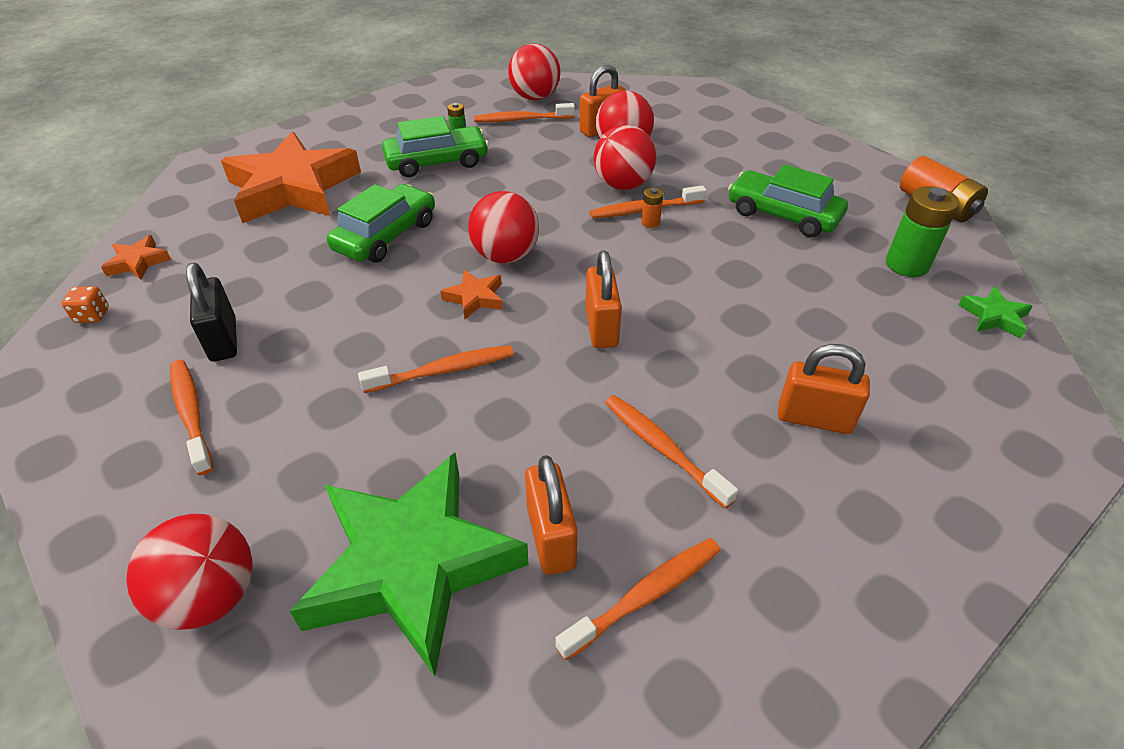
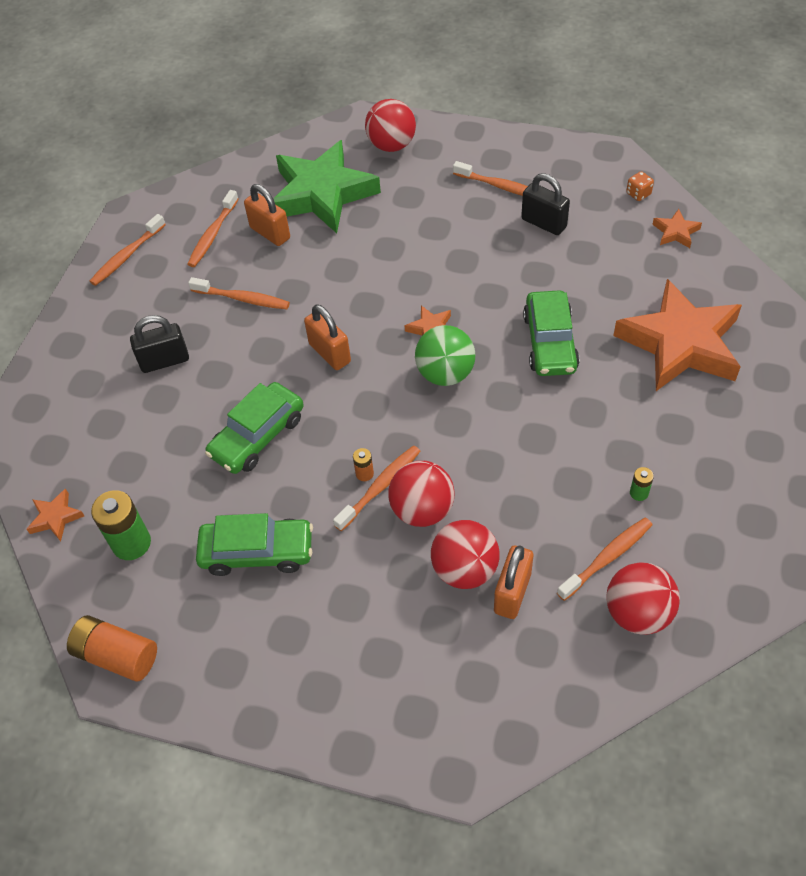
camera: 150 degrees right, 10 degrees up
(437, 162) = (611, 442): green car -> green car (257, 436)
(443, 371) = (398, 275): orange toothbrush -> orange toothbrush (127, 256)
(505, 256) = (445, 374): red ball -> green ball
(814, 418) = (165, 361): orange padlock -> black padlock
(993, 316) = (56, 517): green star -> orange star

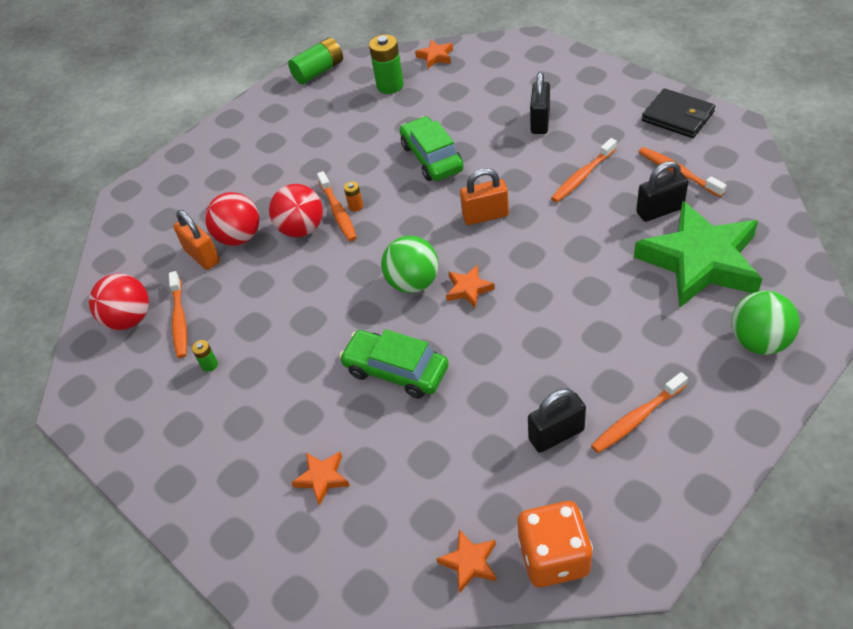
camera: 120 degrees right, 5 degrees down
(117, 655) = (319, 71): orange battery -> green battery
(127, 256) = (677, 116): orange toothbrush -> black wallet
(257, 552) = (337, 139): green car -> none
(270, 233) = (659, 210): orange padlock -> black padlock
(391, 145) = (758, 341): red ball -> green ball
(638, 194) = (554, 557): orange dice -> orange dice, size x2.28
(680, 343) = (322, 478): orange star -> orange star, size x0.40

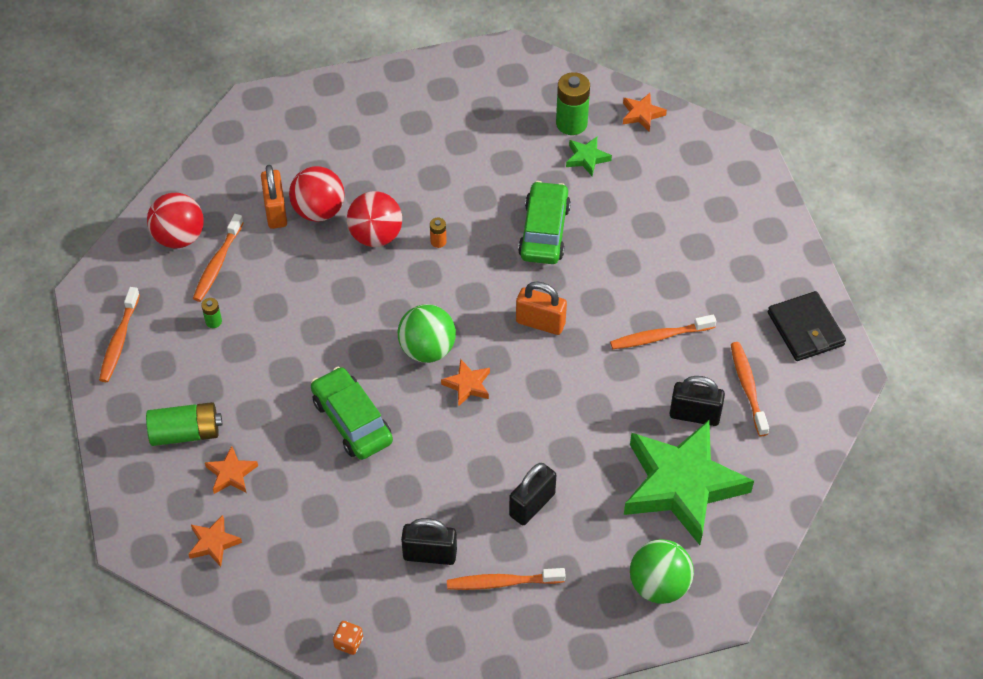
camera: 25 degrees right, 5 degrees up
(319, 71) = (519, 64): green battery -> green battery (186, 433)
(338, 212) = (419, 237): orange toothbrush -> orange toothbrush (119, 340)
(421, 99) = (587, 158): none -> green star
(469, 563) = (287, 607): orange star -> orange star (213, 543)
(540, 121) = (674, 253): black padlock -> black padlock (532, 504)
(554, 557) = (349, 642): orange dice -> orange dice, size x0.44

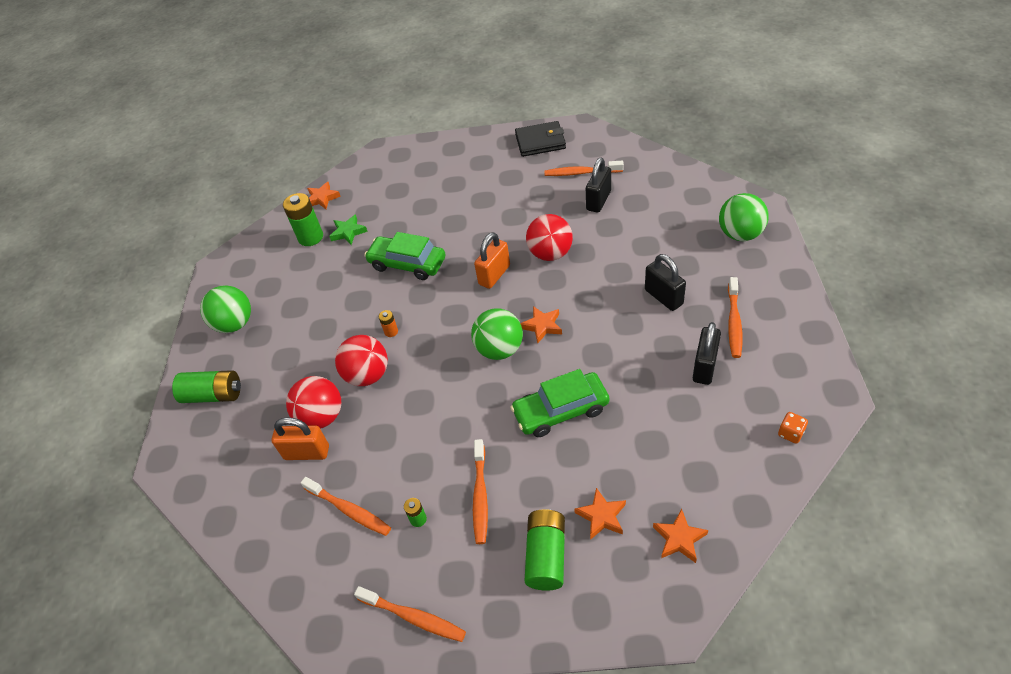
camera: 70 degrees left, 5 degrees down
(179, 237) = (301, 545): red ball -> red ball (550, 254)
(334, 112) = (213, 395): none -> green battery
(428, 96) = (235, 324): none -> green ball
(659, 337) = (526, 211): orange toothbrush -> orange toothbrush (480, 496)
(682, 485) = (657, 213): green star -> none

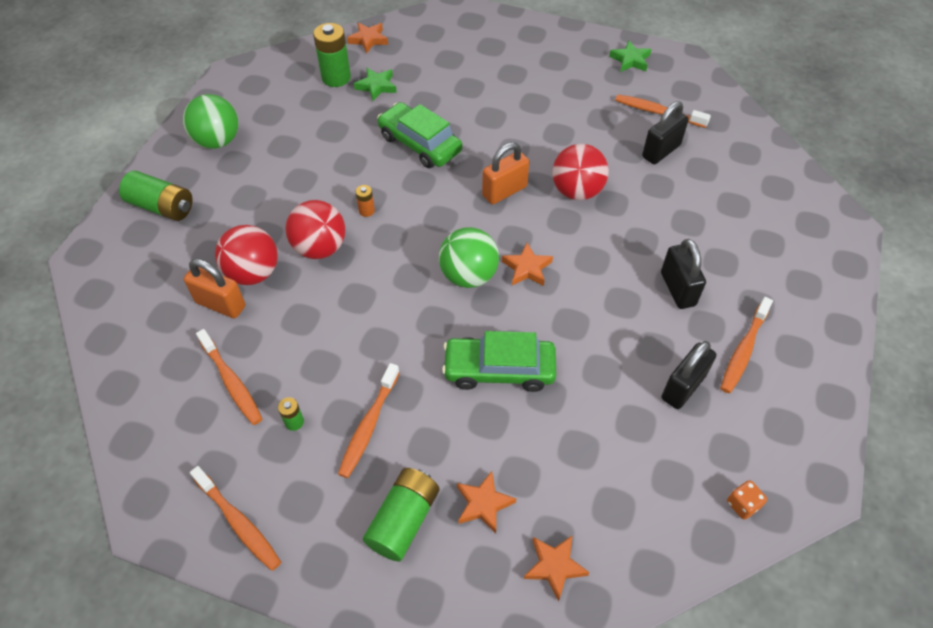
camera: 15 degrees right, 5 degrees up
(540, 141) = (630, 60): black wallet -> green star
(740, 234) = (804, 251): green ball -> none

